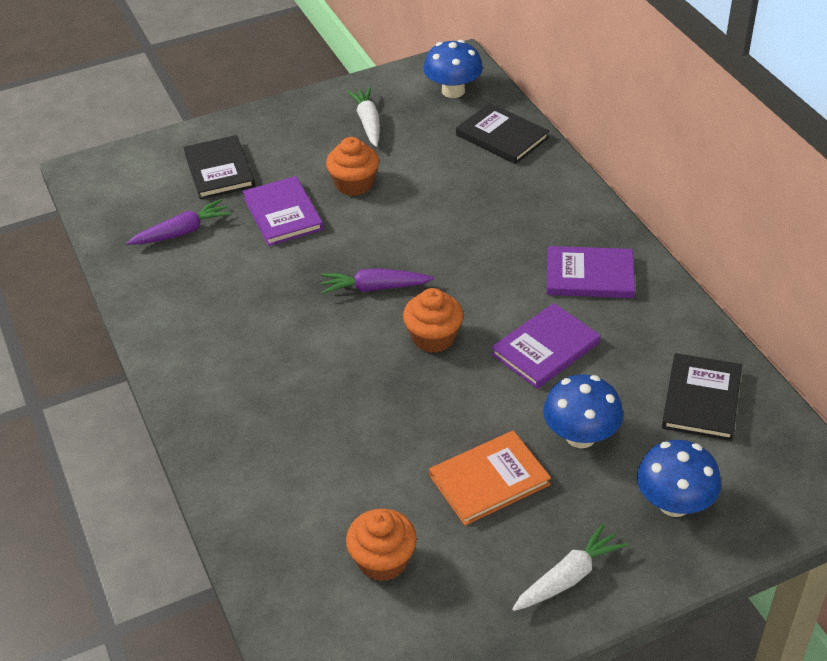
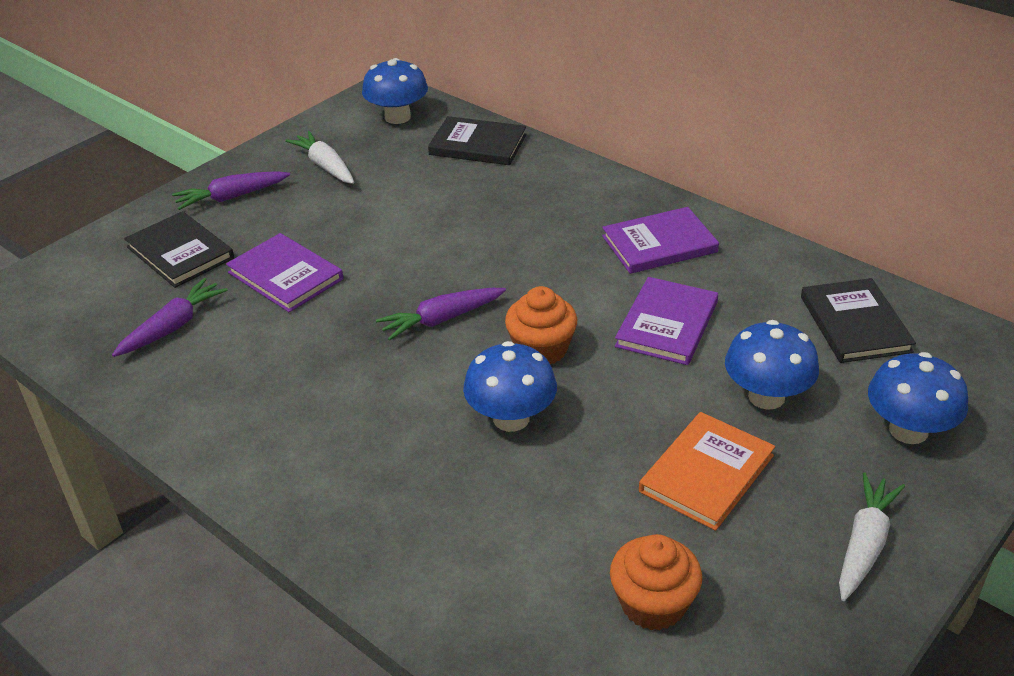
camera: 25 degrees left, 5 degrees down
(282, 131) = (231, 197): none -> purple carrot
(354, 184) = (349, 226): orange cupcake -> none
(375, 386) = (511, 418): none -> blue mushroom

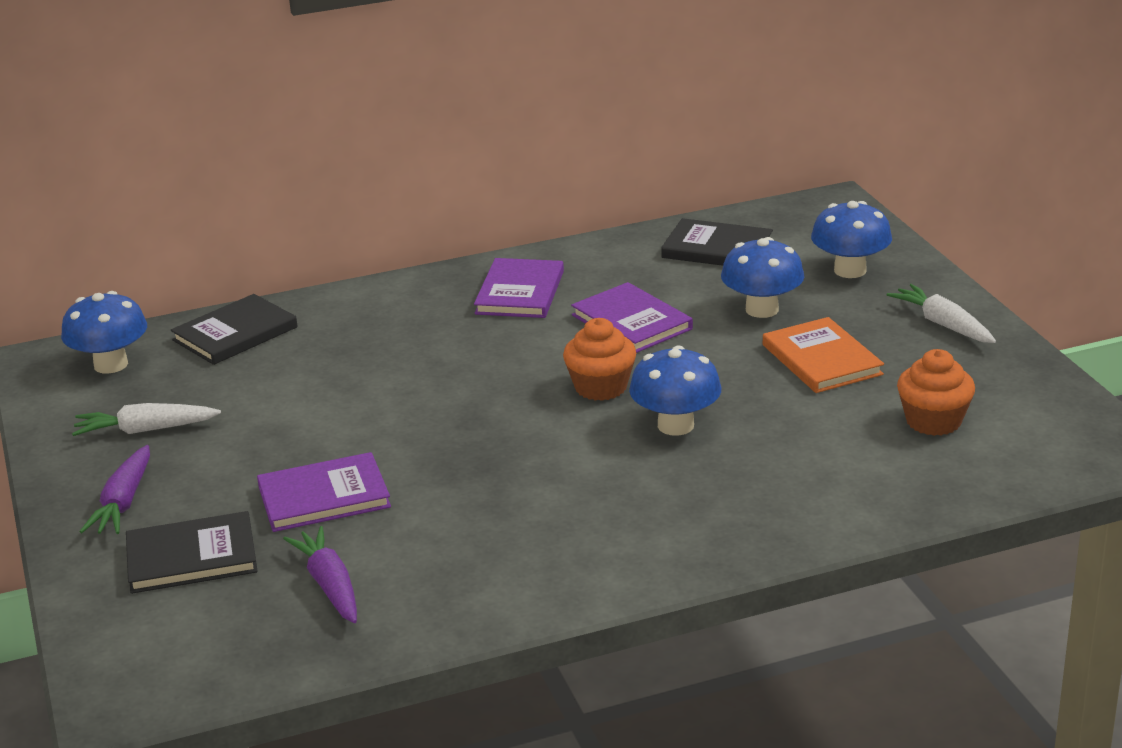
camera: 60 degrees left, 10 degrees down
(441, 320) = (502, 425): purple carrot -> none

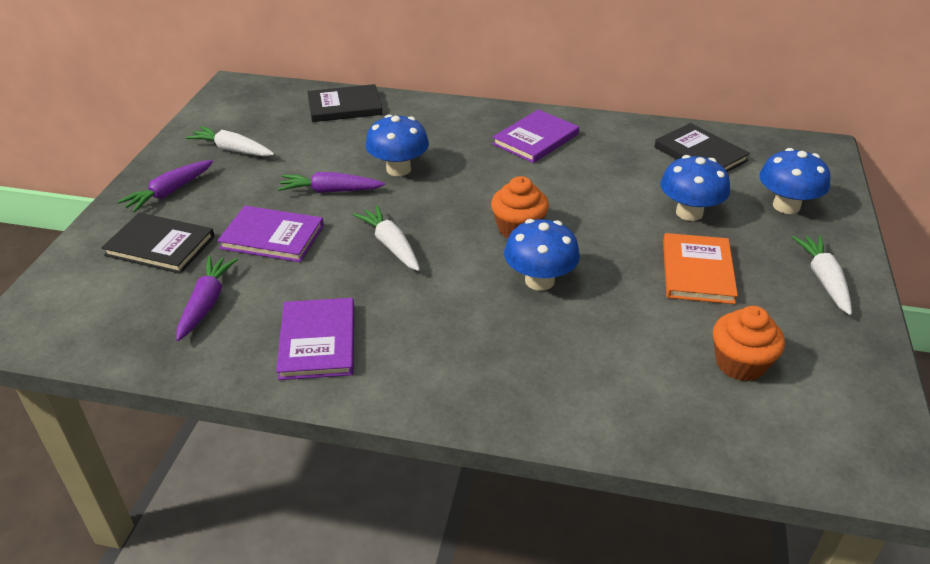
camera: 30 degrees right, 10 degrees up
(111, 365) = (262, 102): blue mushroom -> blue mushroom (398, 169)
(335, 428) = (330, 191): none -> purple carrot
(476, 453) = (390, 245): none -> white carrot
(631, 322) = (587, 188): purple book -> purple book (317, 341)

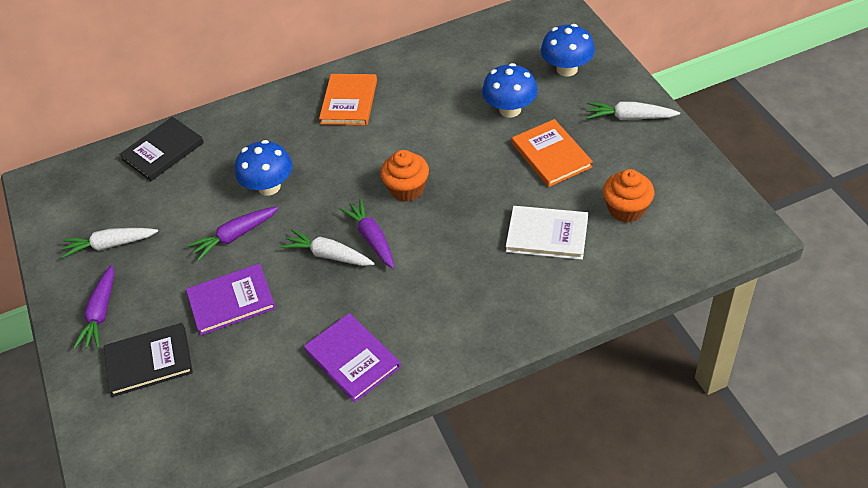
camera: 30 degrees left, 10 degrees up
(206, 303) = (240, 382): purple carrot -> purple carrot (372, 238)
(535, 139) = (349, 102): purple book -> orange book
(539, 280) = (458, 222): blue mushroom -> none
(623, 340) = (547, 235): none -> white book
(700, 154) = (478, 53): black book -> none
(823, 279) = (630, 117): white carrot -> white carrot turned 45 degrees counterclockwise

